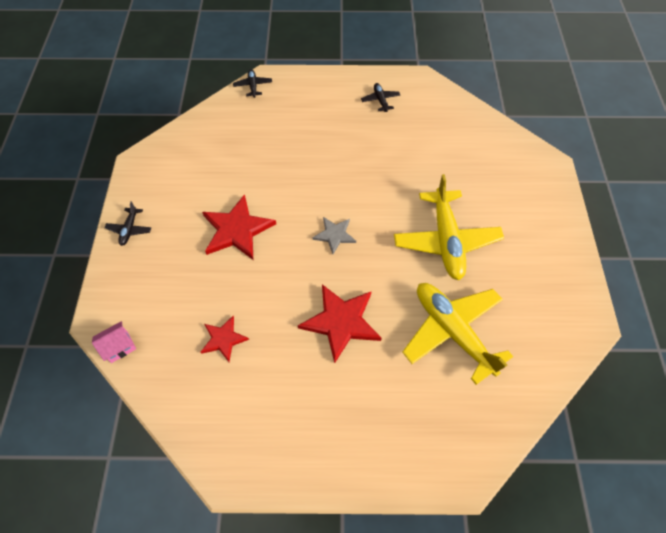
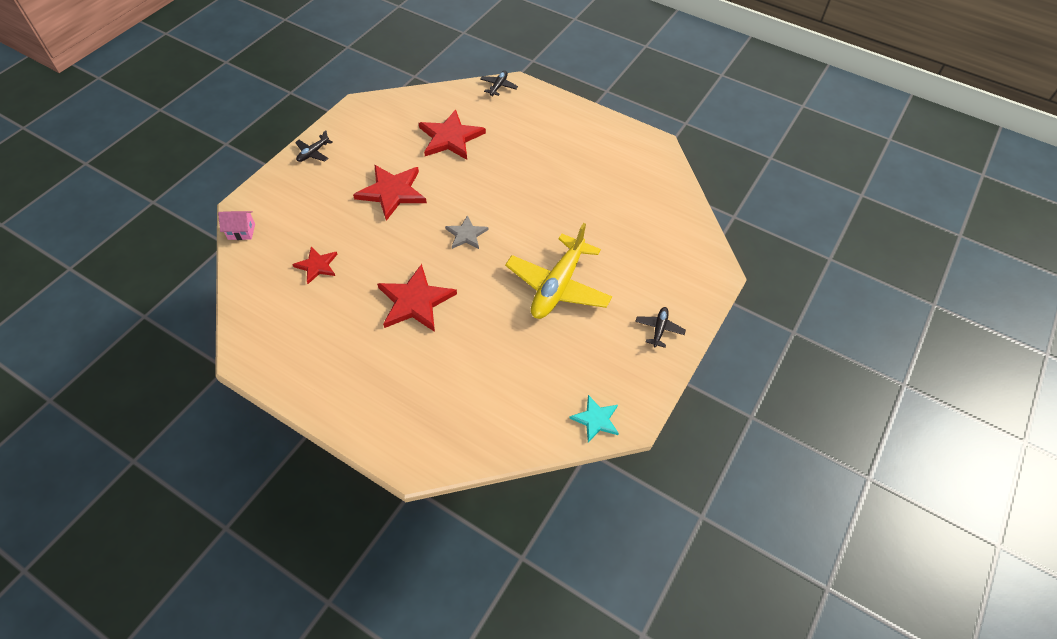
camera: 30 degrees right, 5 degrees down
(248, 152) = (450, 138): none -> red star
(380, 100) = (601, 146): black plane -> black plane (659, 329)
(452, 331) = (500, 357): yellow plane -> none
(568, 340) = (596, 419): none -> turquoise star

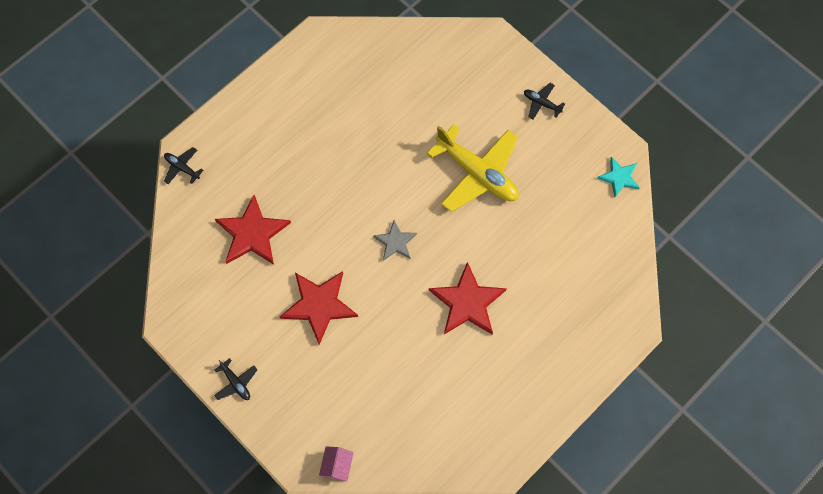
camera: 75 degrees left, 15 degrees up
(317, 266) = (402, 390): red star -> none

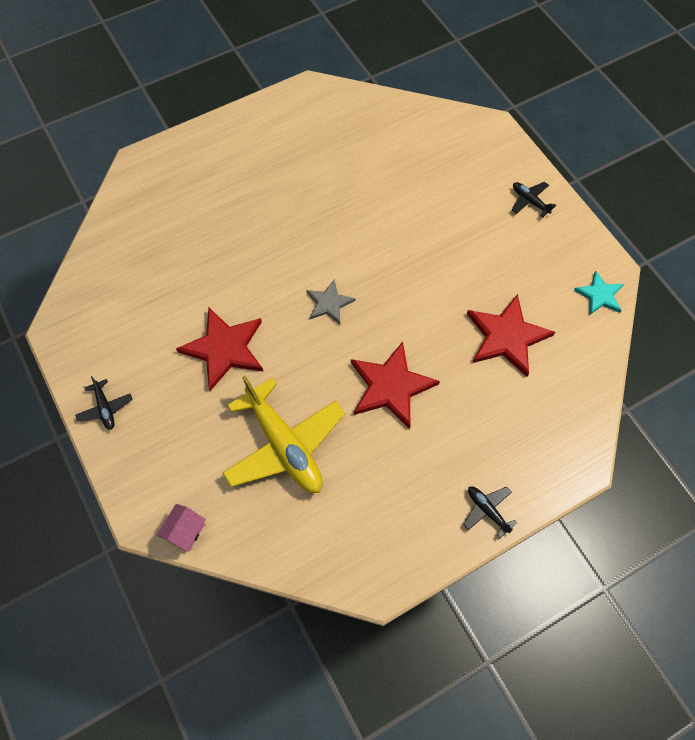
camera: 15 degrees right, 5 degrees down
(182, 168) = (130, 179): black plane -> black plane (487, 510)
(252, 233) = (178, 258): red star -> red star (506, 337)
(477, 173) = (440, 254): yellow plane -> yellow plane (284, 445)

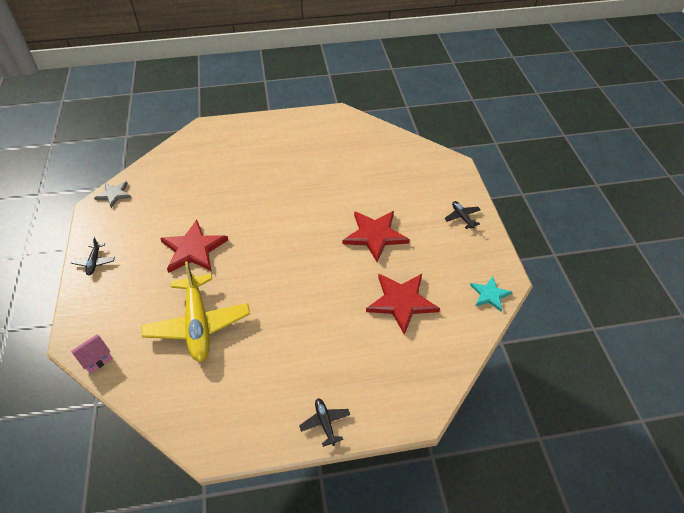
camera: 20 degrees right, 15 degrees down
(329, 303) = (281, 242): grey star -> grey star (114, 195)
(390, 386) = (296, 309): red star -> red star (375, 235)

